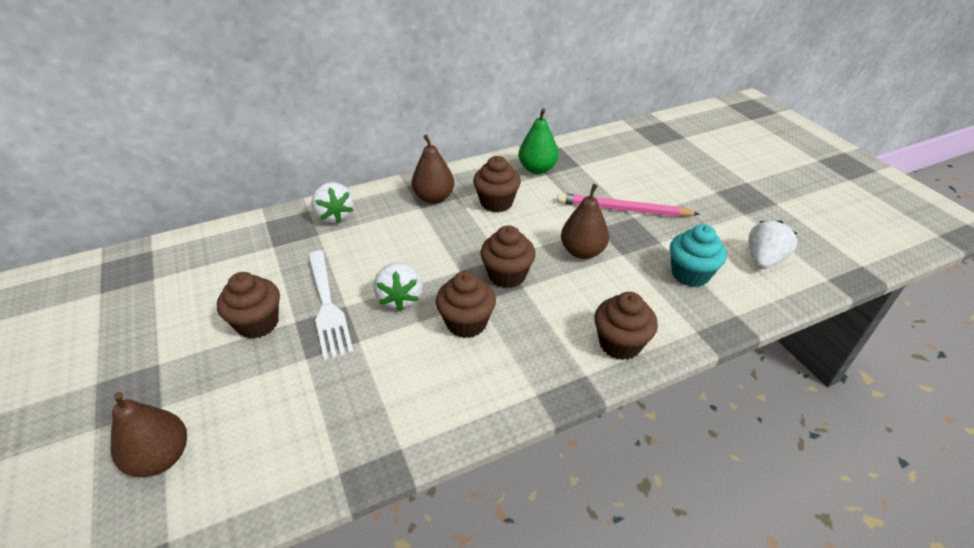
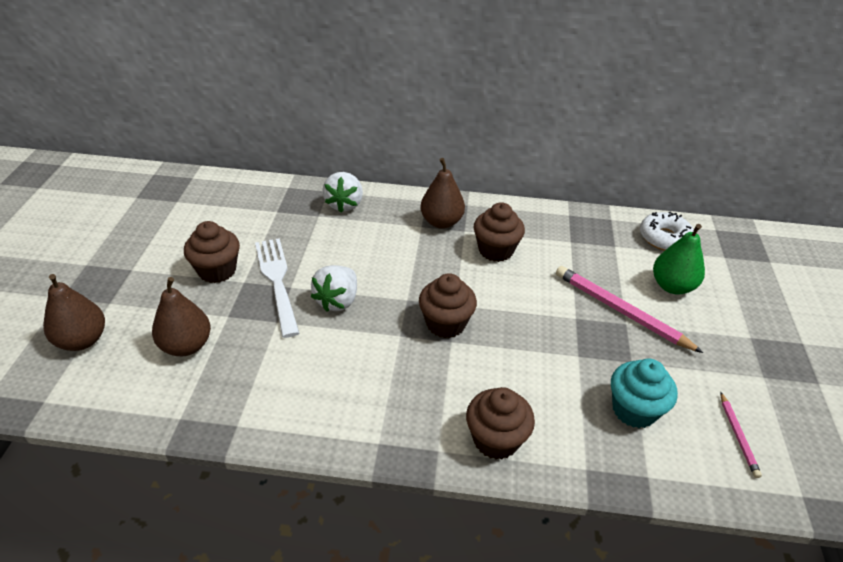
camera: 30 degrees right, 0 degrees up
(327, 306) = (277, 281): white fork -> white fork turned 150 degrees clockwise
(466, 323) = (373, 349): brown cupcake -> none
(537, 169) = (566, 233): green pear -> green pear (672, 286)
(582, 251) = (538, 334): brown pear -> brown pear (186, 346)
(607, 147) = (664, 238): none -> white donut
(763, 260) = (738, 436): white strawberry -> pink pencil

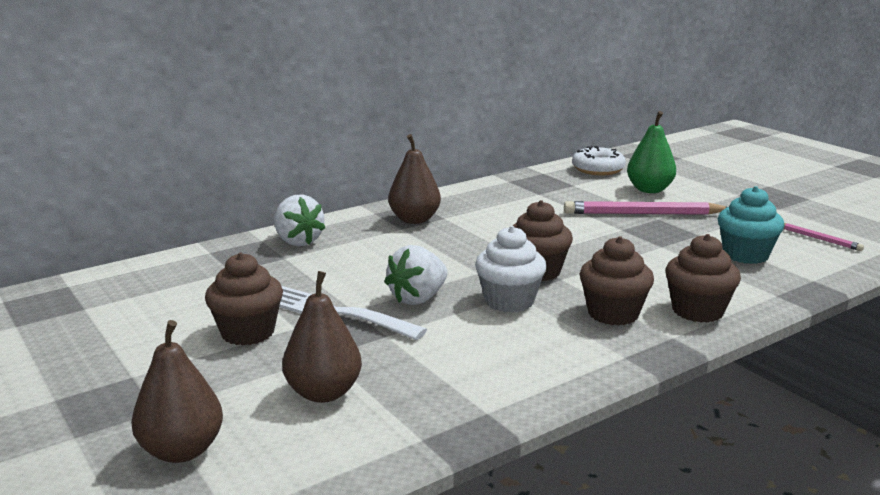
camera: 40 degrees left, 20 degrees down
(337, 301) = (418, 298): white strawberry -> white strawberry turned 60 degrees clockwise
(385, 340) = (509, 301): none -> white cupcake
(495, 250) = (492, 218): brown cupcake -> brown cupcake (613, 313)

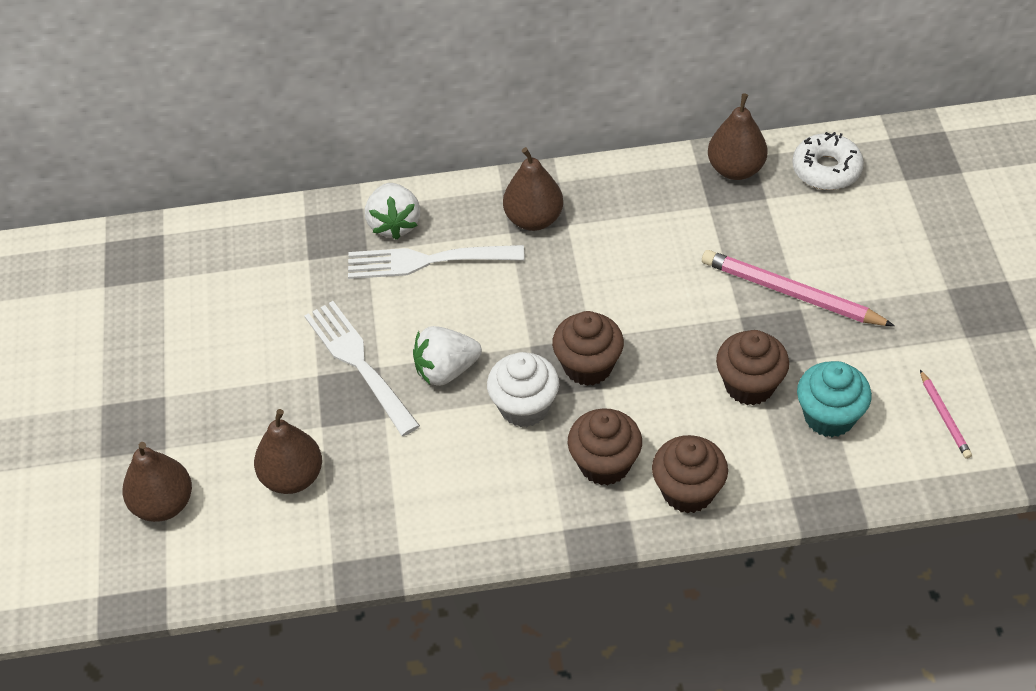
camera: 30 degrees right, 30 degrees up
(248, 332) = (276, 368): brown cupcake -> brown cupcake (749, 385)
(344, 252) = (426, 261): none -> white fork
(538, 178) = (735, 169): none -> brown pear
(649, 190) = (847, 241): green pear -> none

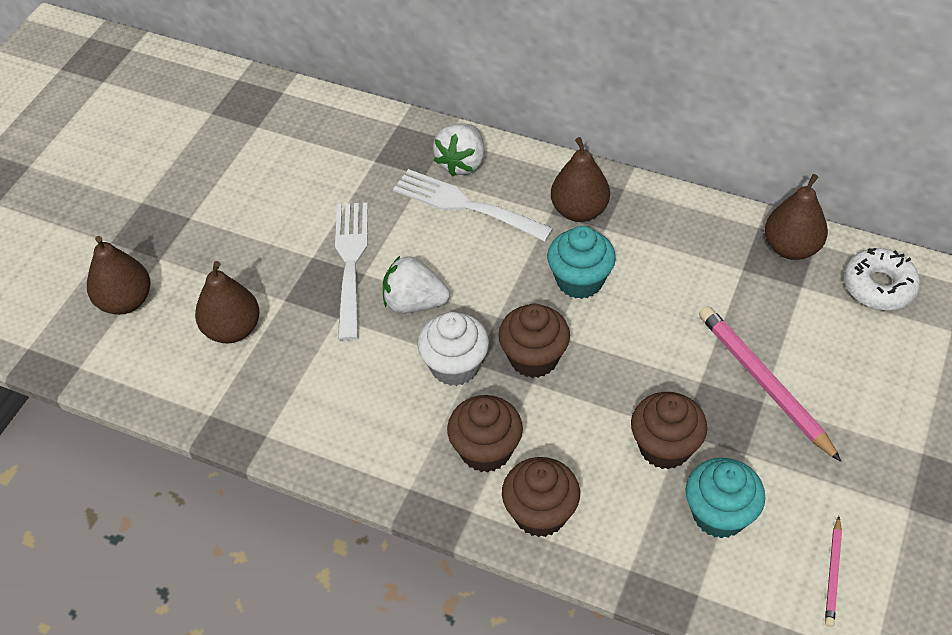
camera: 30 degrees right, 0 degrees up
(579, 280) = (579, 281): none -> turquoise cupcake

